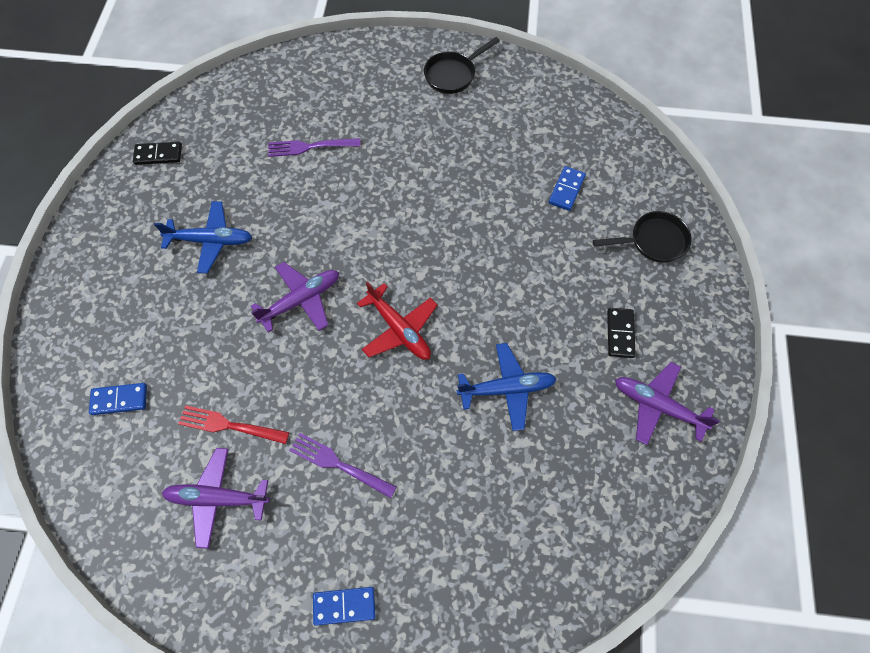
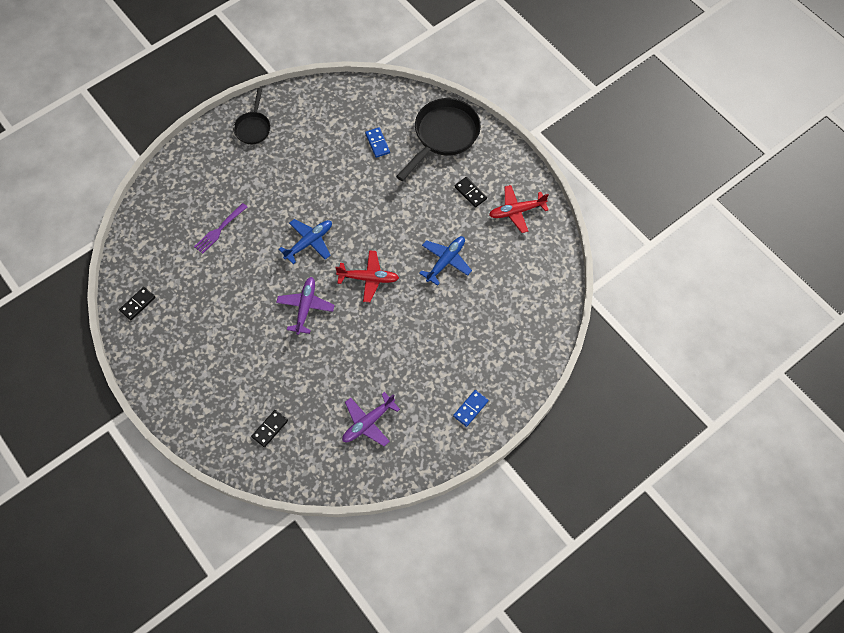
camera: 45 degrees left, 0 degrees up
(119, 399) = (270, 429): blue domino -> black domino
(211, 241) = (224, 320): blue plane -> blue plane (309, 242)
(230, 425) = (337, 390): red fork -> none
(339, 464) = (406, 359): purple fork -> none
(653, 241) = (443, 136): black pan -> black pan, size x1.76
(657, 406) = (516, 211): purple plane -> red plane

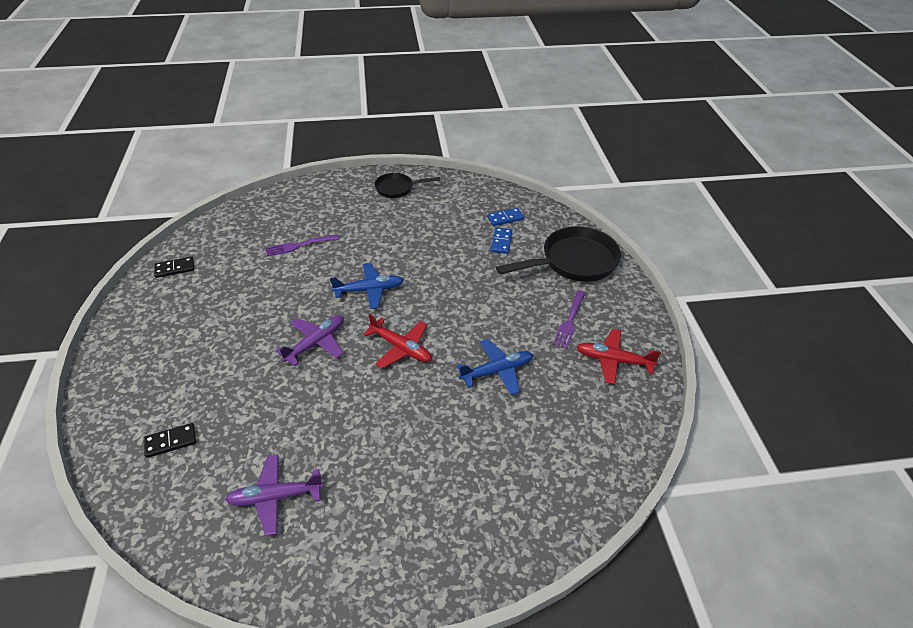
camera: 30 degrees right, 20 degrees down
(253, 127) = (397, 188): black pan -> black pan turned 45 degrees clockwise
(470, 193) = (569, 320): black domino -> purple fork
(470, 408) = (408, 554): blue domino -> blue domino (505, 218)

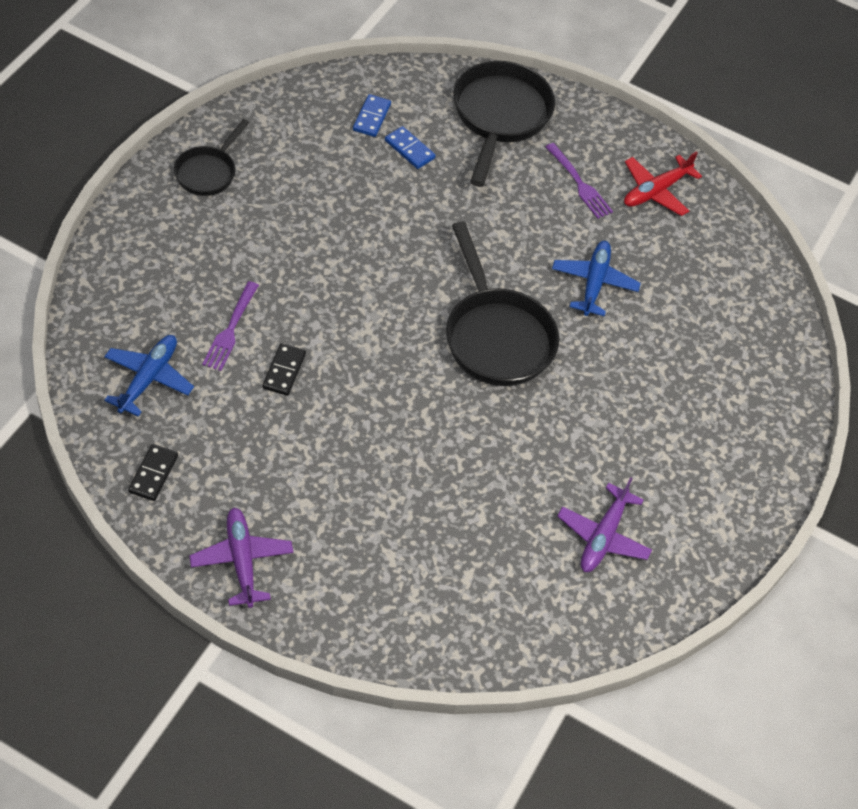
camera: 60 degrees left, 10 degrees up
(170, 441) = (461, 592): black domino -> black domino (284, 371)
(316, 343) = (423, 402): purple plane -> purple plane (241, 560)
(369, 290) = (380, 310): blue plane -> blue plane (148, 378)
(401, 348) = (496, 336): red plane -> black pan

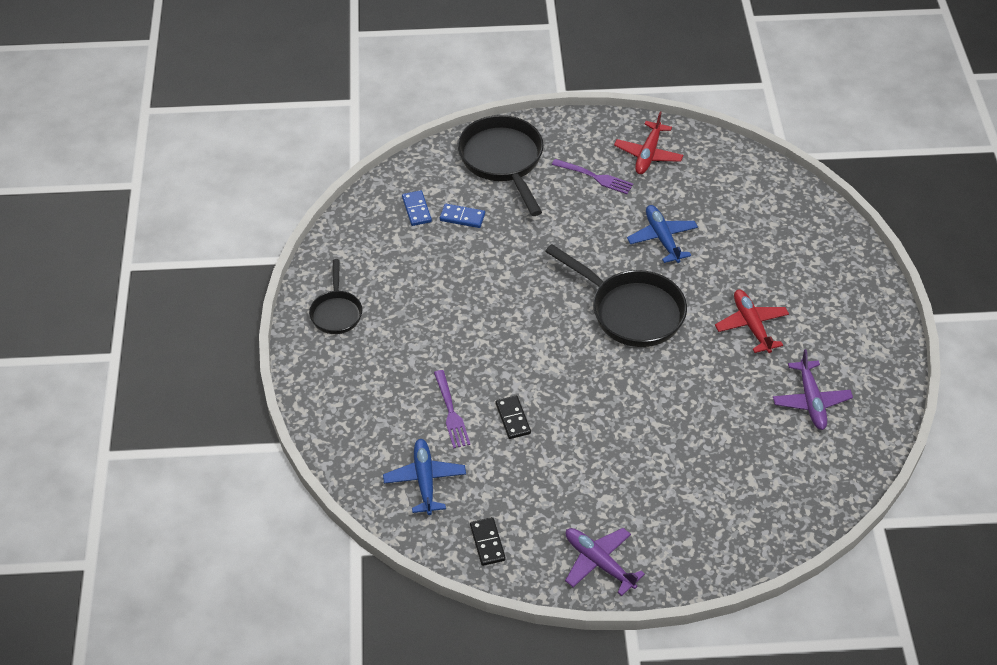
camera: 25 degrees left, 5 degrees down
(609, 423) = (751, 325): none -> red plane

